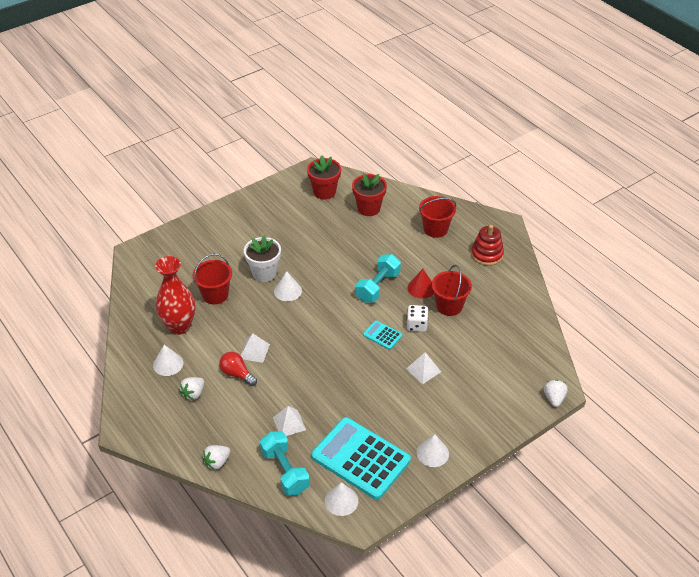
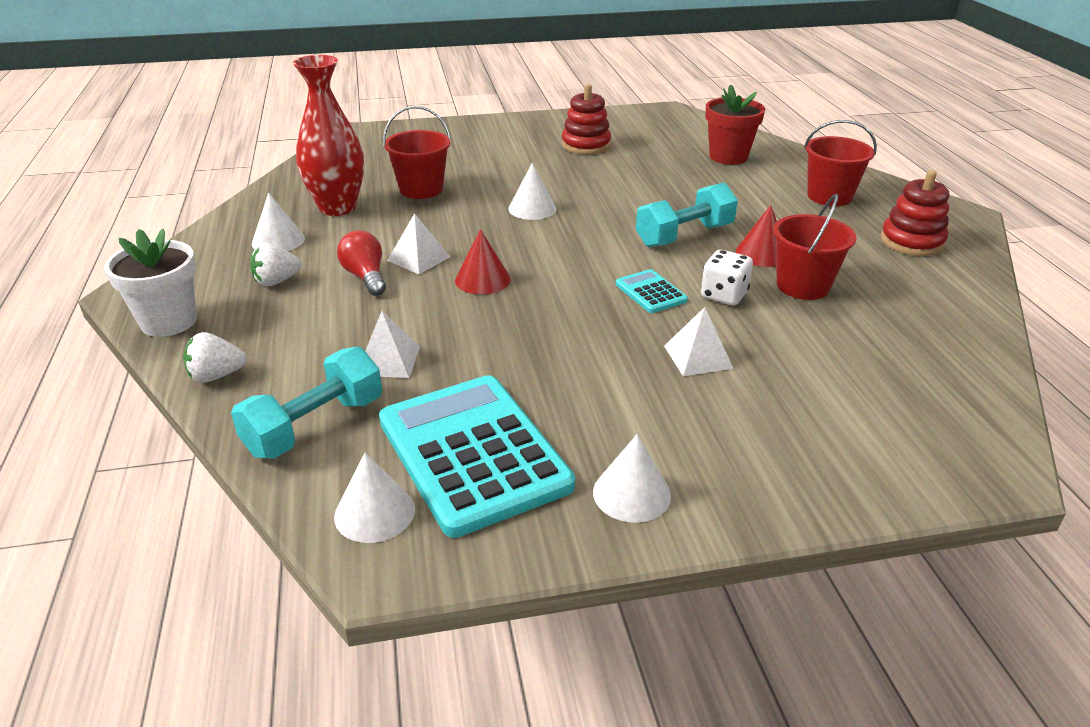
camera: 25 degrees right, 10 degrees down
(264, 273) = (513, 184): white flower pot -> white flower pot (168, 322)
(283, 222) = (586, 145): none -> red stacking toy
(285, 471) = (315, 426): turquoise dumbbell -> turquoise dumbbell turned 45 degrees clockwise
(297, 355) = (482, 279): none -> red cone
(324, 192) = (670, 131): red flower pot -> none
(554, 398) = (978, 484): white strawberry -> none

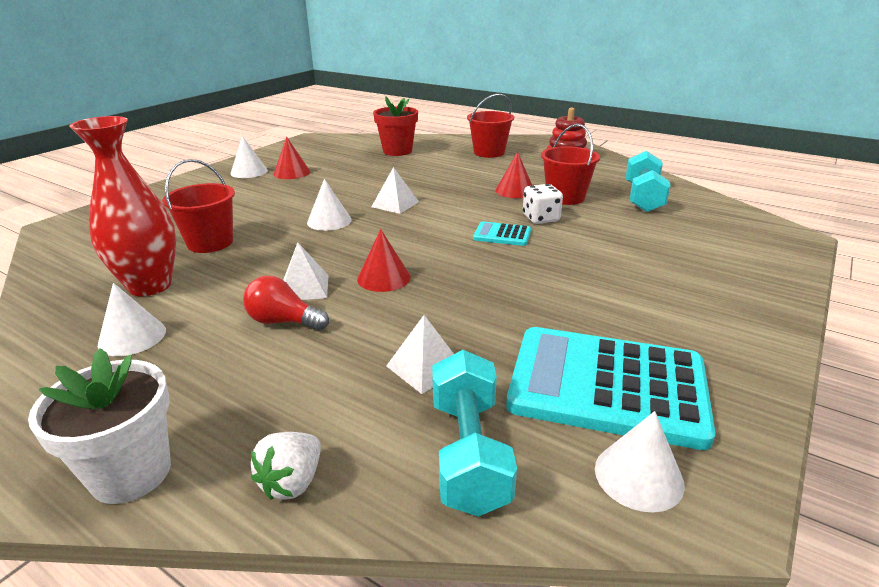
camera: 45 degrees left, 5 degrees down
(276, 281) = (198, 368): white strawberry -> none
(586, 145) = (292, 173): red stacking toy -> red cone
(631, 493) = (721, 344): white cone -> white cone (249, 172)
(684, 236) = (457, 198): turquoise dumbbell -> turquoise dumbbell (643, 198)
(698, 357) = (595, 255): white pyramid -> white pyramid (395, 204)

